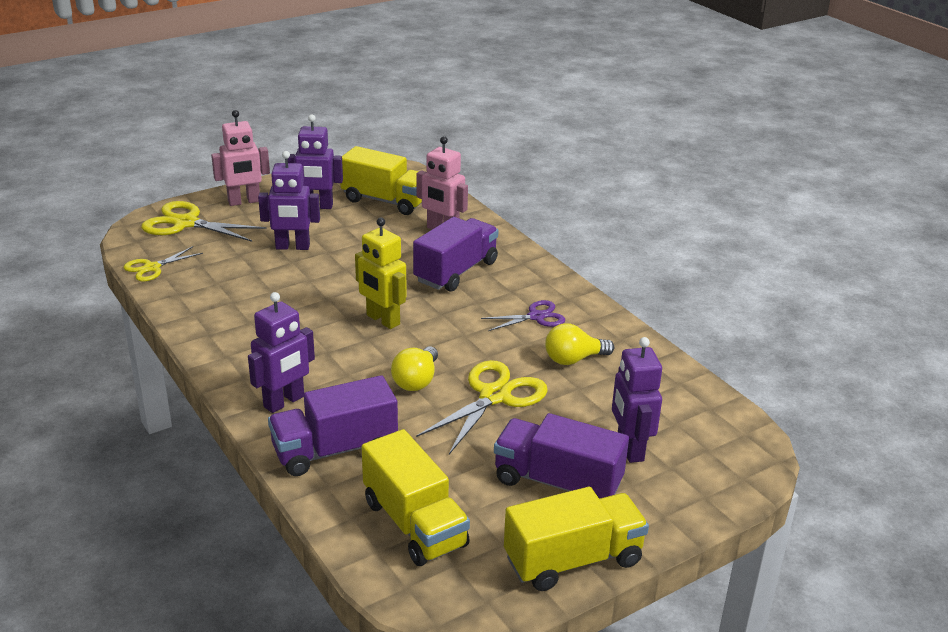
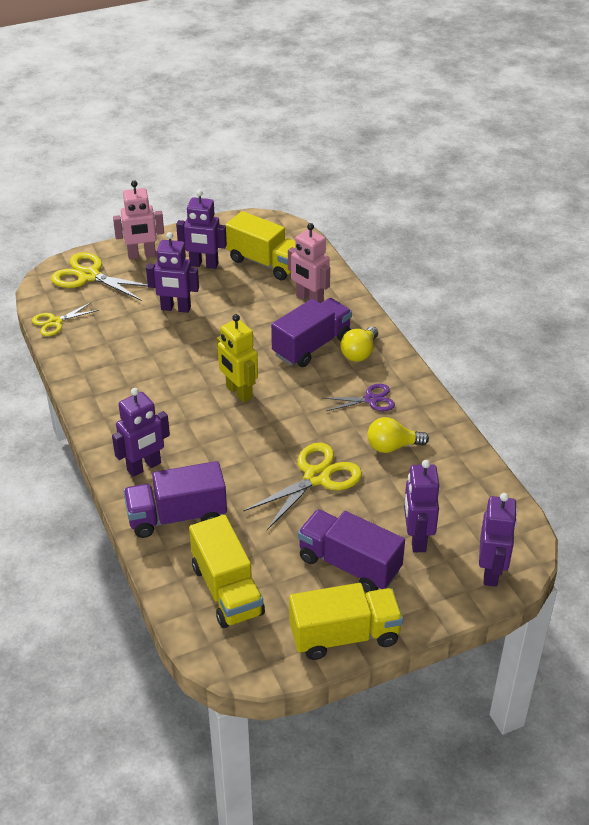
camera: 10 degrees right, 10 degrees up
(416, 381) = (255, 456): yellow light bulb -> yellow light bulb (359, 353)
(726, 475) = (491, 572): none -> purple robot

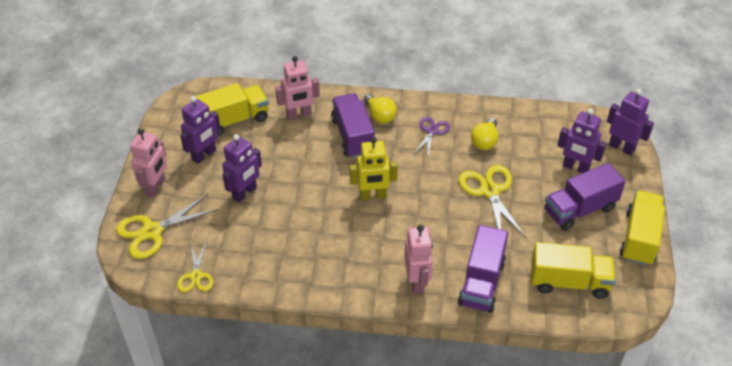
camera: 60 degrees left, 5 degrees up
(144, 467) = (417, 282): purple robot -> pink robot

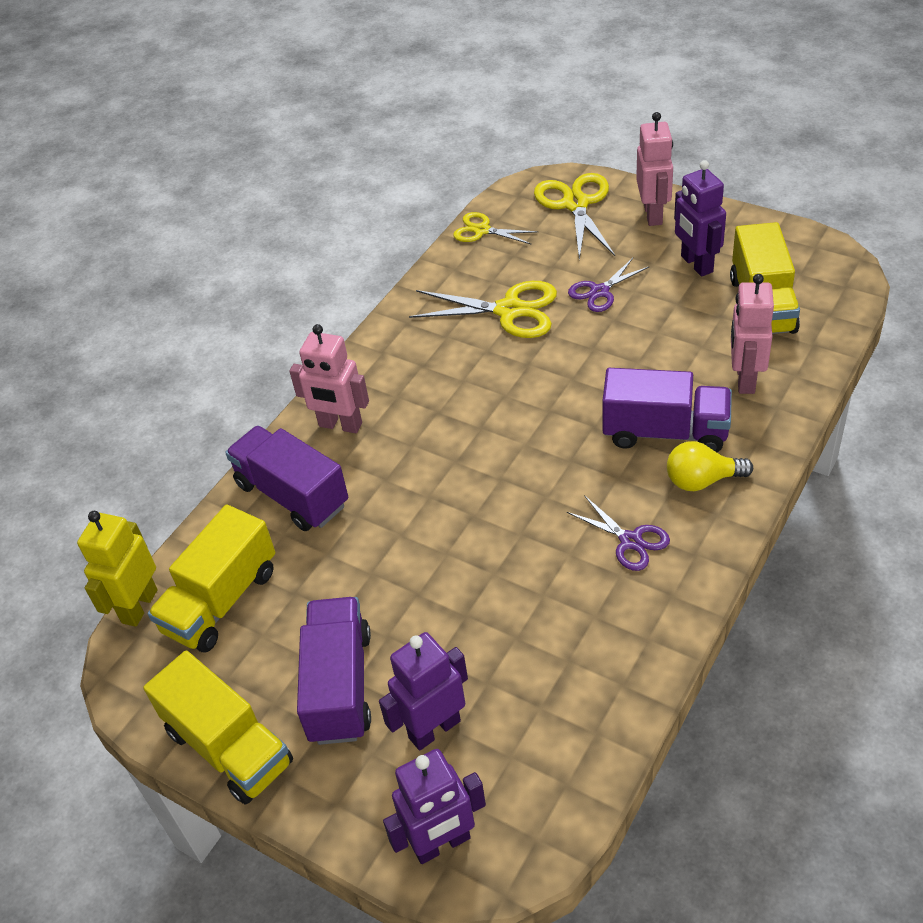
camera: 120 degrees right, 0 degrees up
(156, 187) = (653, 214): pink robot -> pink robot turned 135 degrees counterclockwise
(245, 193) = (599, 291): purple robot -> purple scissors
(373, 196) = (522, 422): yellow robot -> yellow robot (139, 606)
(485, 141) = (569, 610): yellow light bulb -> none
(490, 191) = (451, 571): yellow scissors -> yellow scissors (509, 310)

